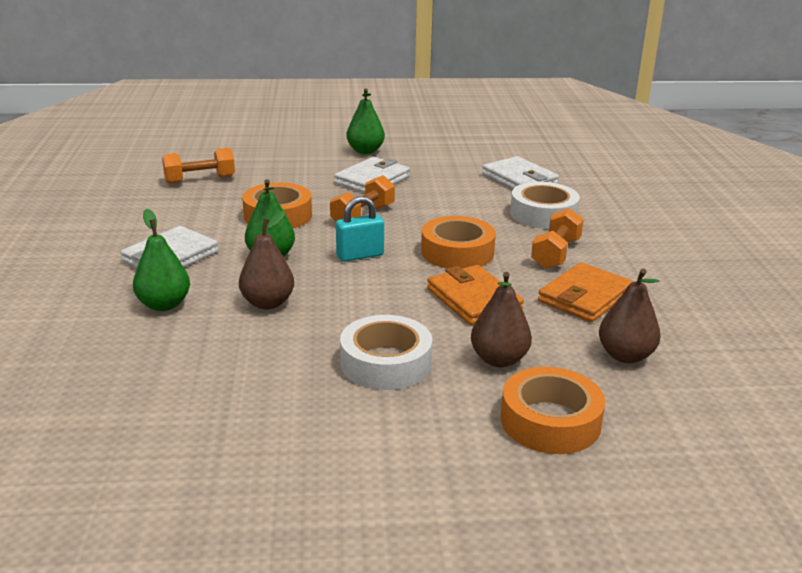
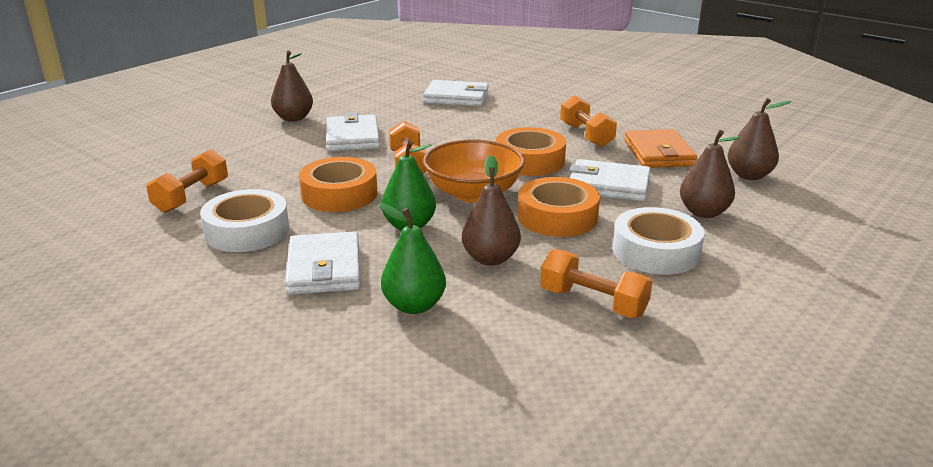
camera: 45 degrees left, 0 degrees up
(260, 367) = (593, 302): none -> orange dumbbell
(360, 255) = (473, 193): turquoise padlock -> orange bowl
(365, 151) = (293, 118): green pear -> brown pear
(473, 299) = (609, 185): orange wallet -> white wallet
(543, 214) = (523, 114): white tape -> white tape (247, 231)
(550, 421) = (801, 230): orange tape -> orange tape (557, 217)

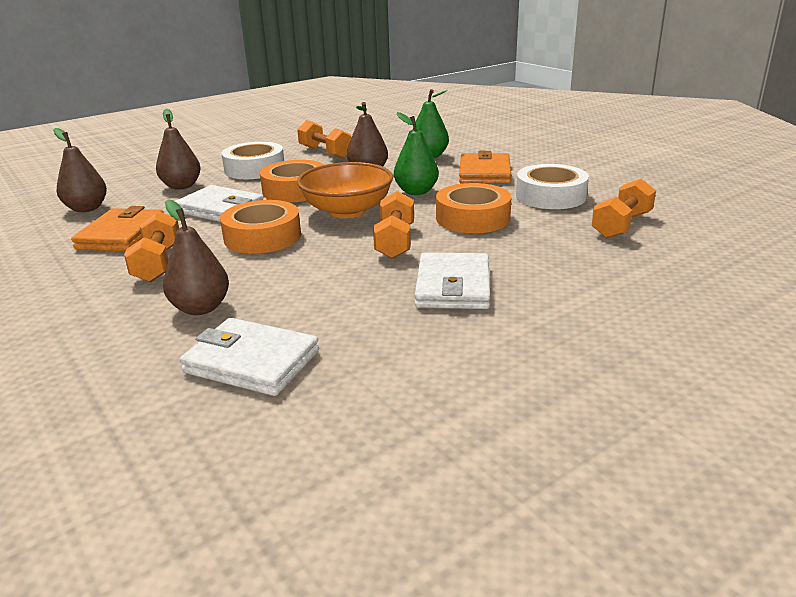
camera: 165 degrees left, 0 degrees up
(293, 118) = (546, 335): brown pear -> brown pear (201, 308)
(324, 268) = (484, 173): white wallet -> orange wallet

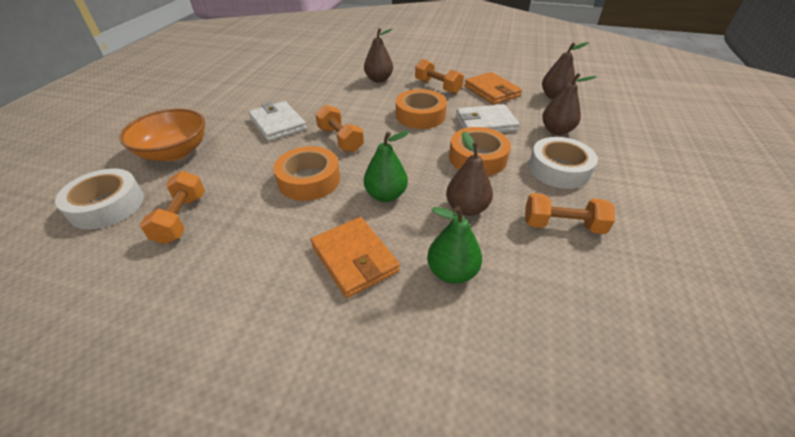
camera: 140 degrees right, 15 degrees up
(252, 362) = (327, 73): white wallet -> none
(347, 211) = (406, 152): orange bowl -> orange bowl (175, 152)
(550, 196) = (259, 240): white tape -> white tape (107, 205)

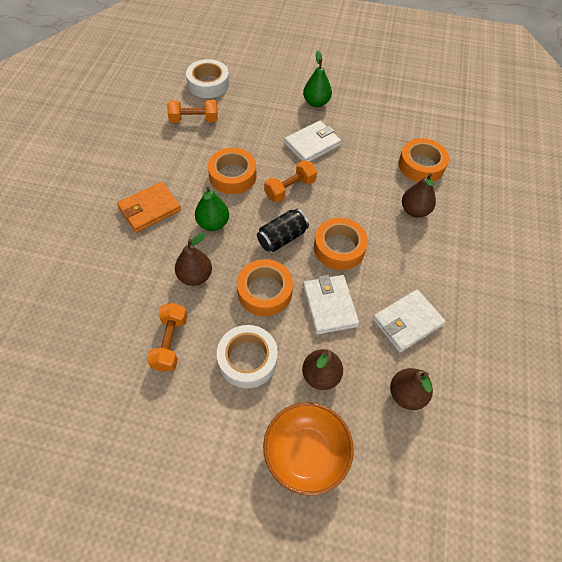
camera: 85 degrees right, 15 degrees up
(175, 152) = (267, 96): orange bowl -> orange bowl (306, 453)
(327, 73) = (421, 165): none -> orange tape
(408, 146) = (282, 238): none -> black can
(437, 87) = (408, 266): orange dumbbell -> none
(452, 272) = (131, 262): green pear -> green pear (316, 103)
(491, 91) = (407, 322): orange wallet -> white wallet

